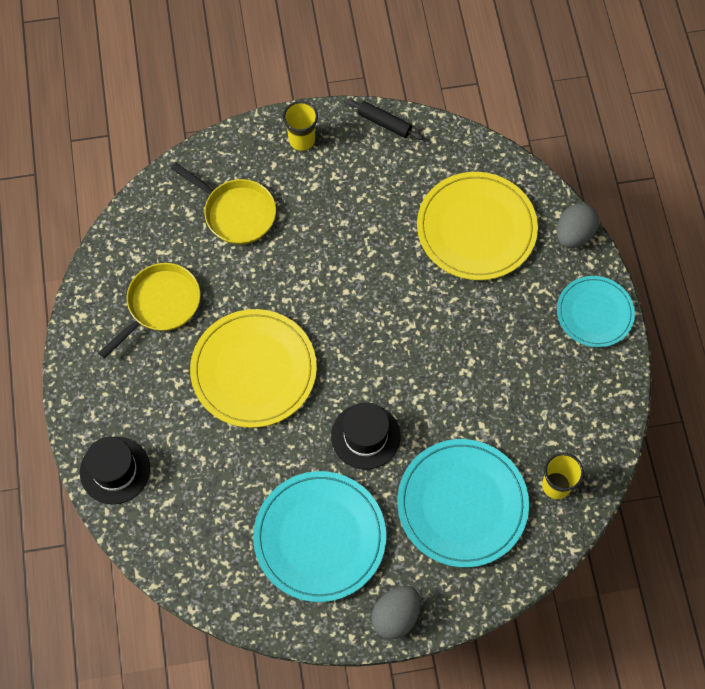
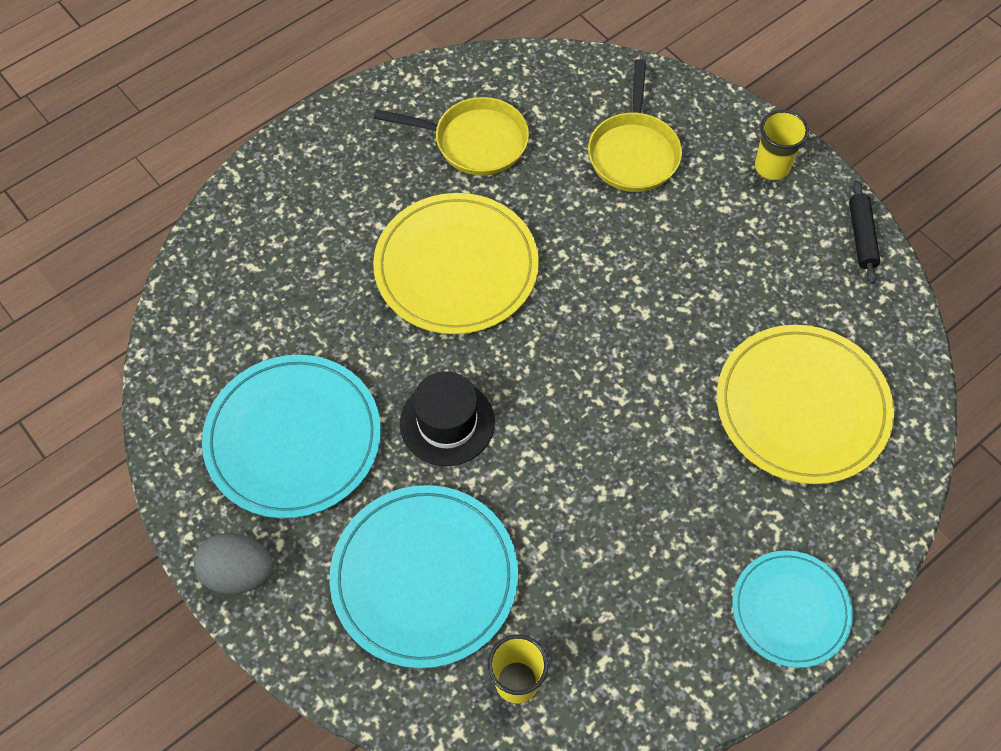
camera: 60 degrees right, 5 degrees down
(115, 470) = (260, 200): black hat -> none
(574, 234) = (882, 527): grey egg -> none

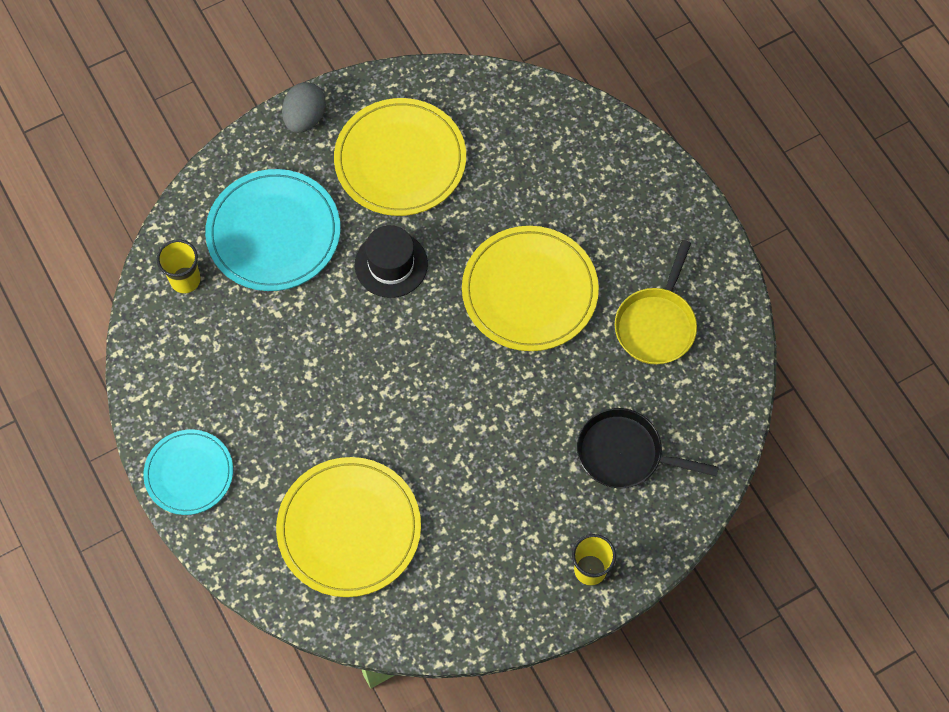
camera: 100 degrees right, 5 degrees up
(293, 438) = (400, 160): turquoise plate -> yellow plate
(633, 152) = (625, 453): yellow pan -> black pan
(861, 237) = (502, 627): black rolling pin -> none

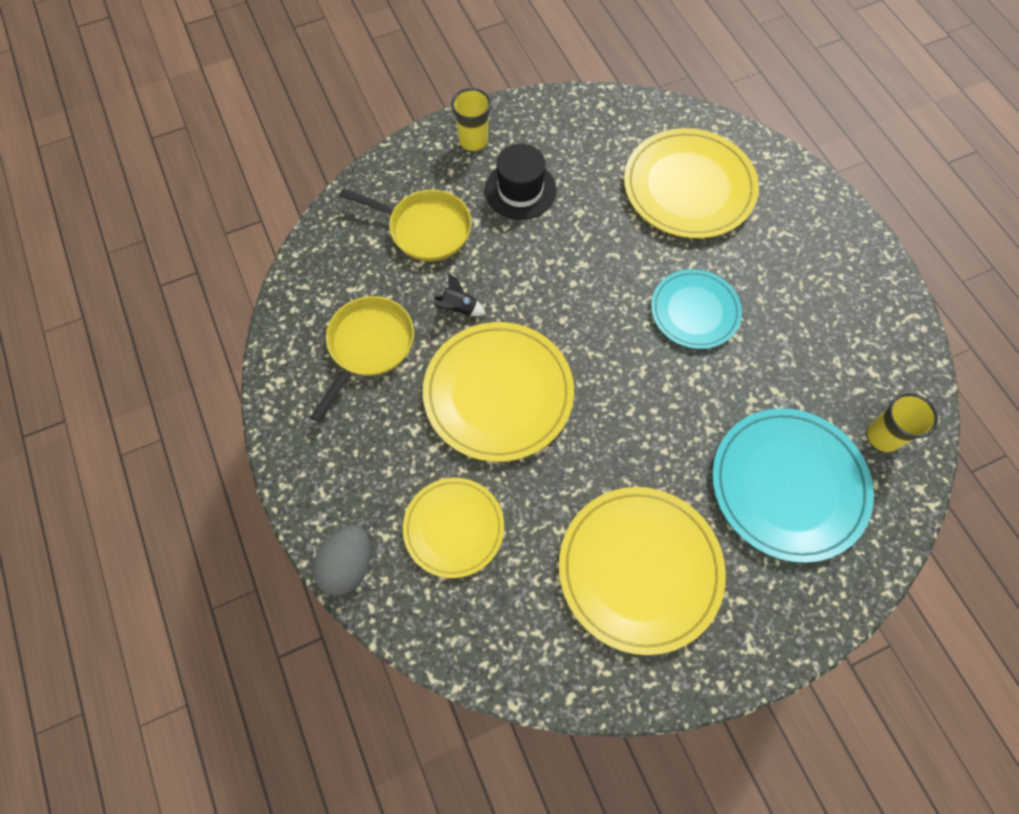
camera: 175 degrees left, 0 degrees up
(189, 473) = (845, 243): turquoise plate -> turquoise plate (694, 311)
(305, 118) = (764, 642): grey egg -> grey egg (348, 565)
(391, 264) = (651, 435): black hat -> black hat (520, 190)
(553, 178) = (454, 528): none -> yellow plate
(577, 369) = (459, 308): none -> black rocket
(625, 453) = (425, 229): black pan -> yellow pan

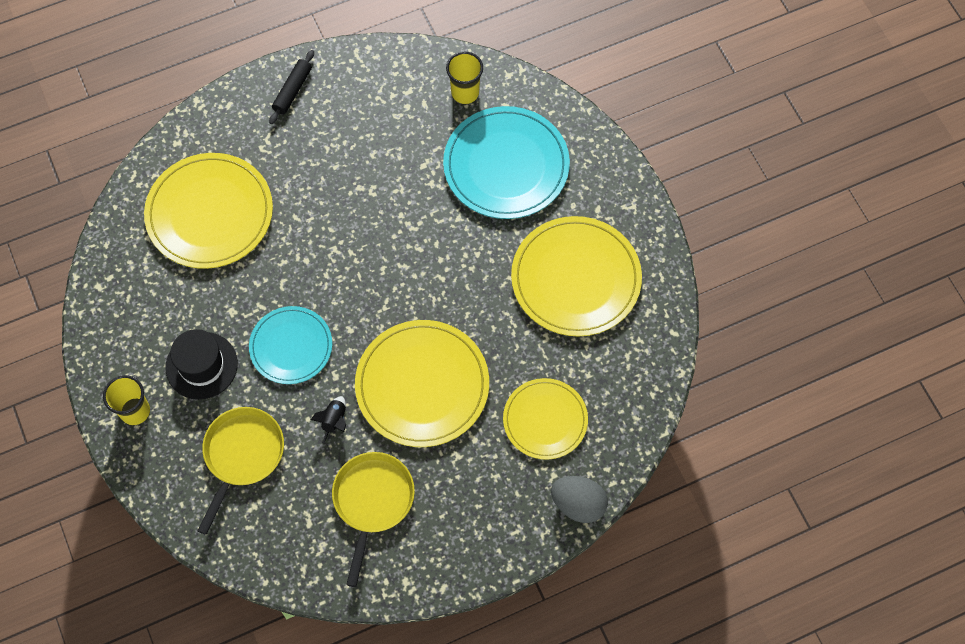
camera: 90 degrees left, 0 degrees up
(368, 346) = (372, 501): yellow pan -> yellow pan turned 75 degrees clockwise
(694, 311) = (345, 220): turquoise plate -> turquoise plate (291, 346)
(849, 254) = (293, 90): none -> black rolling pin

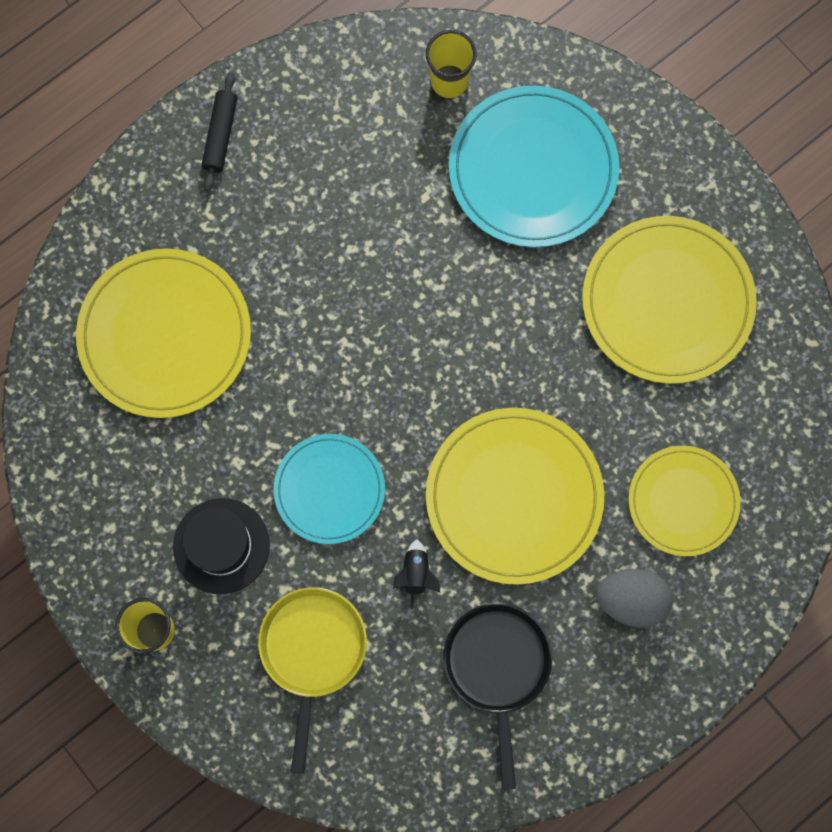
camera: 15 degrees left, 10 degrees up
(372, 501) = (497, 667): yellow pan -> black pan
(578, 504) = (756, 601): grey egg -> grey egg (631, 600)

